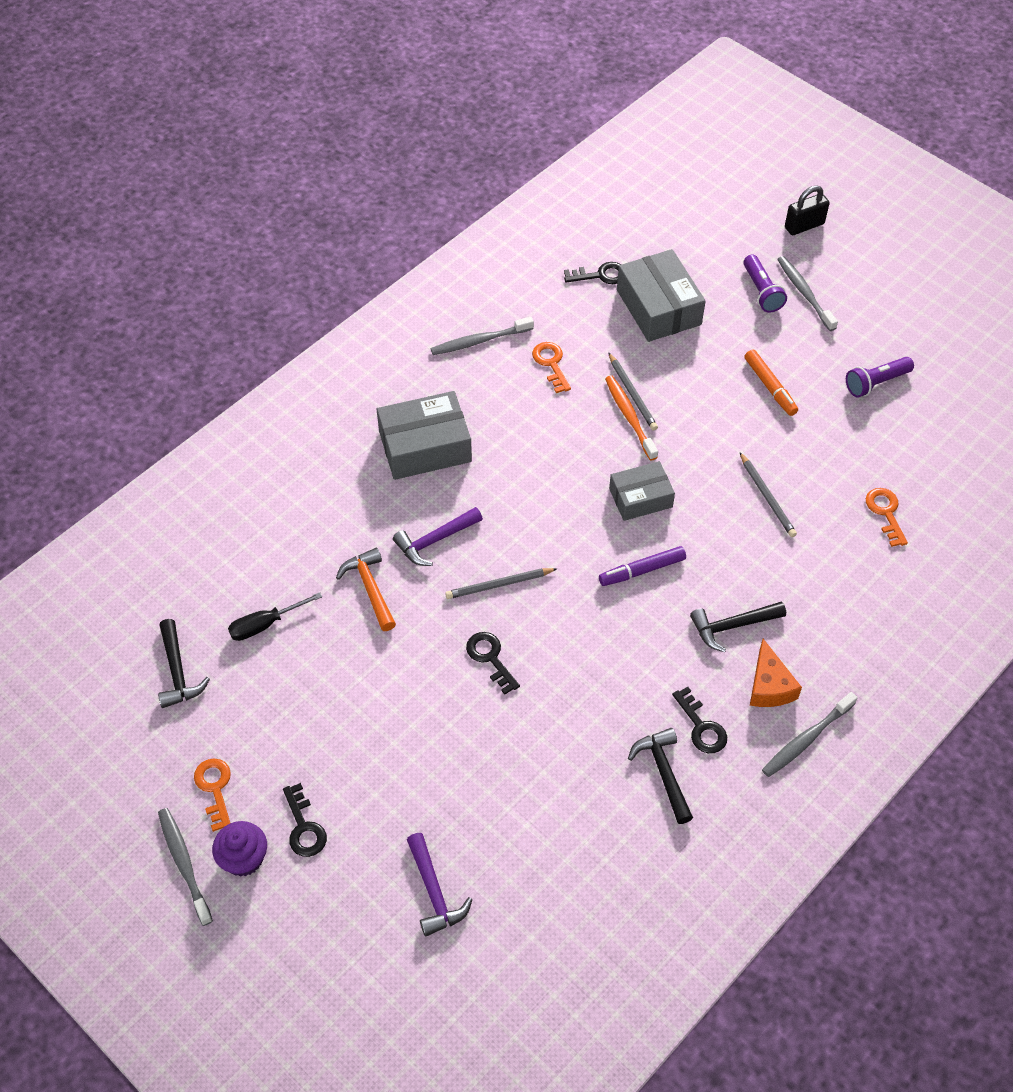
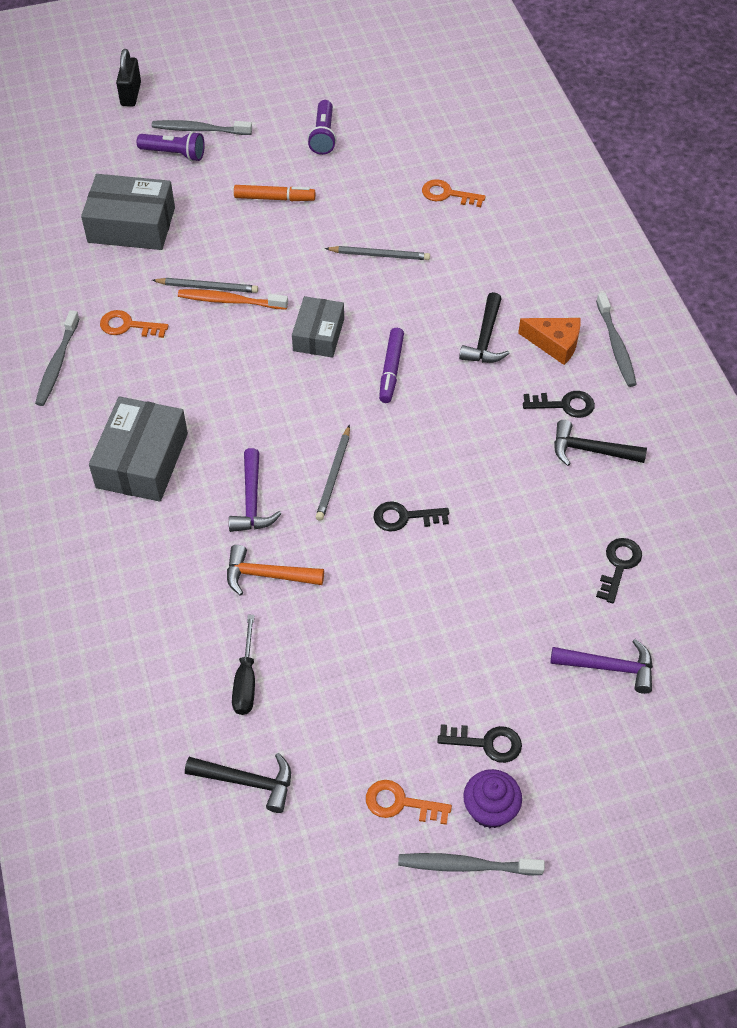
camera: 60 degrees left, 0 degrees up
(600, 275) = (61, 245): black key -> black key (619, 566)

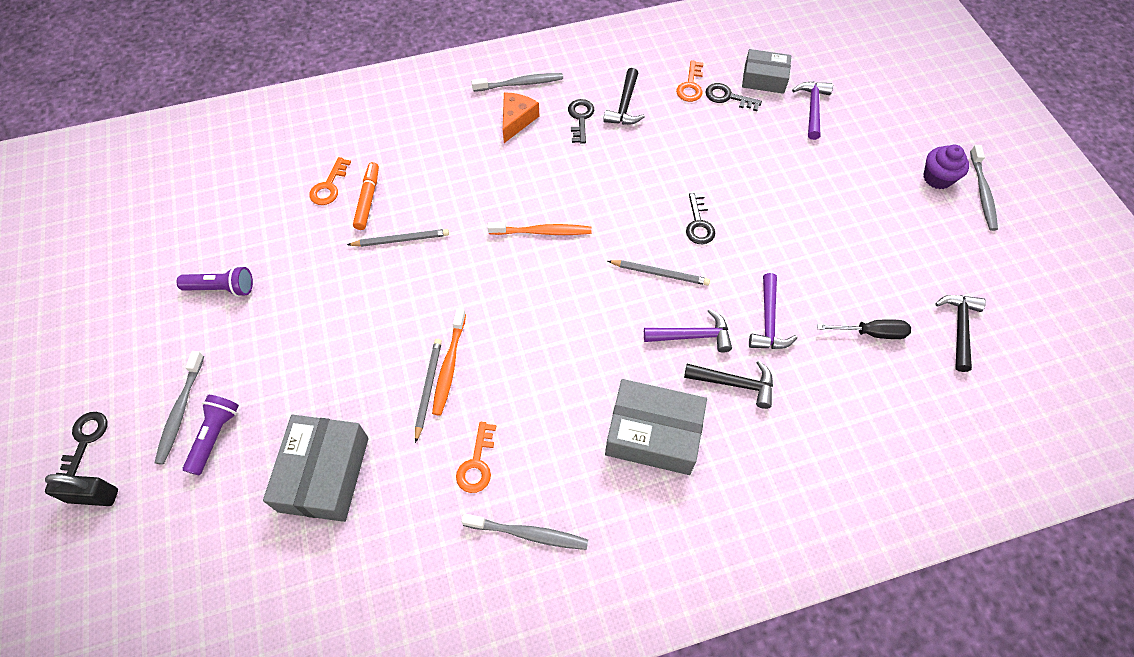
camera: 90 degrees left, 5 degrees up
(267, 575) = (768, 321): orange hammer -> purple hammer
(274, 198) = (307, 331): orange marker -> orange marker (368, 199)
(318, 335) = (498, 288): grey box -> grey box (764, 79)
(379, 255) = (401, 239): grey pencil -> grey pencil turned 75 degrees clockwise
(391, 369) = (542, 232): purple marker -> orange toothbrush
(401, 803) = (948, 229): orange key -> orange key (690, 85)
(485, 339) = (509, 165): black hammer -> black hammer (735, 383)
(486, 743) = (888, 178): black key -> black key (85, 440)

